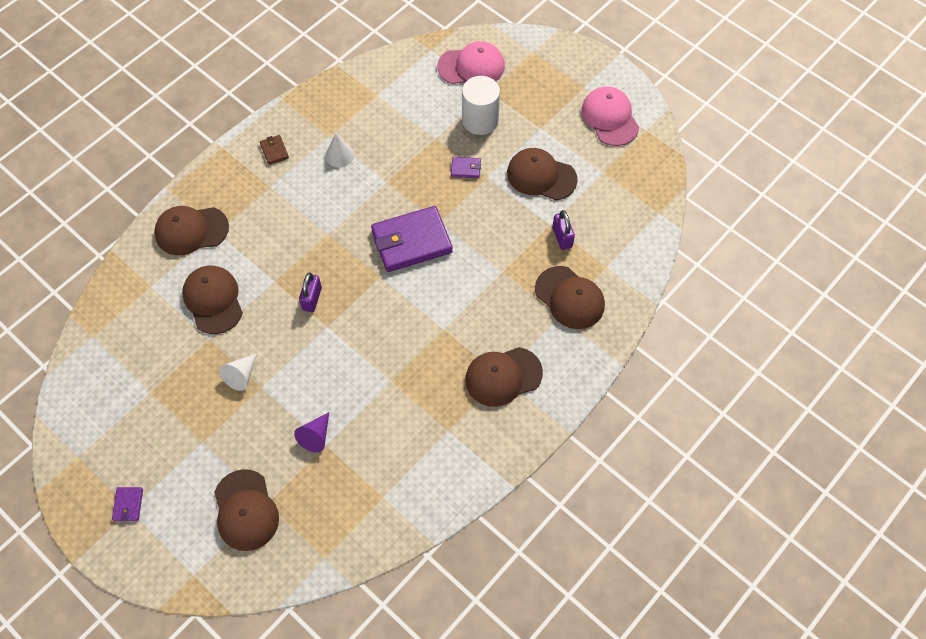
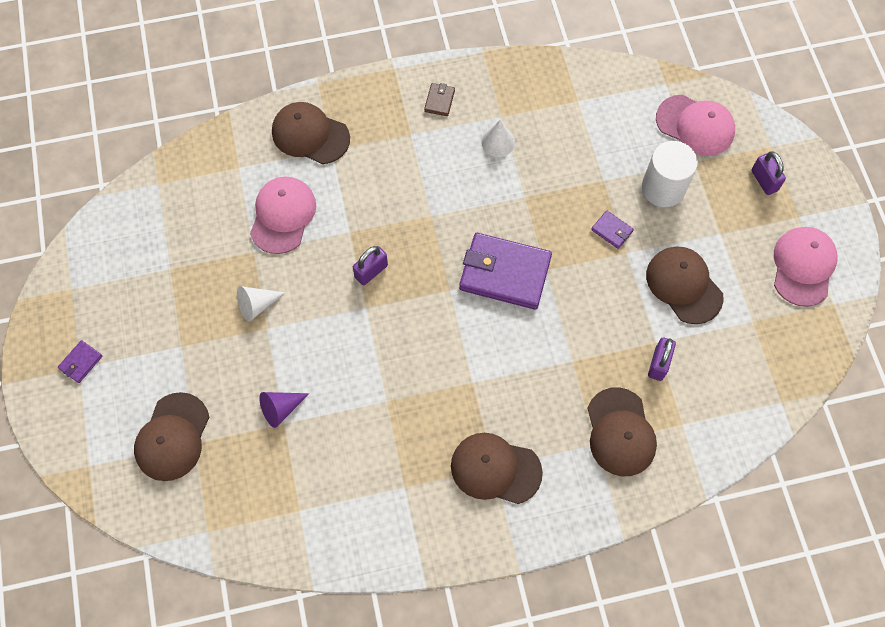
camera: 35 degrees right, 5 degrees up
(213, 300) = (283, 216): brown cap -> pink cap
(544, 77) = (764, 181): none -> purple padlock

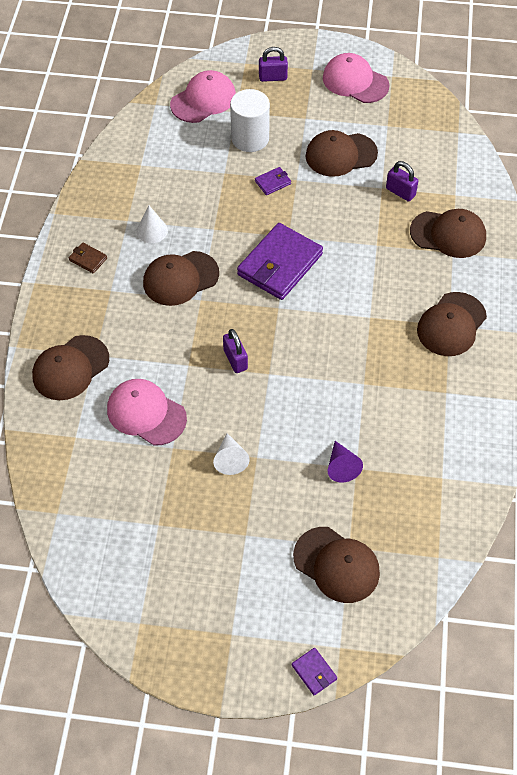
camera: 70 degrees left, 10 degrees down
(81, 362) = (227, 631): purple wallet -> purple wallet (314, 672)
(449, 188) = (180, 278): none -> brown cap

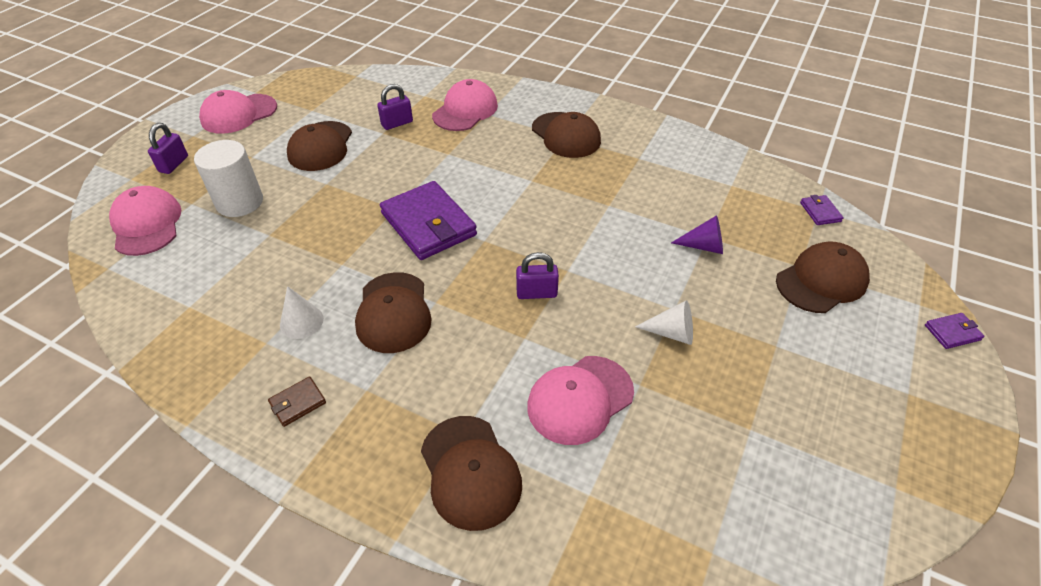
camera: 70 degrees left, 10 degrees down
(273, 182) = (315, 201): purple wallet -> purple wallet (820, 212)
(448, 234) = (465, 110): brown cap -> pink cap

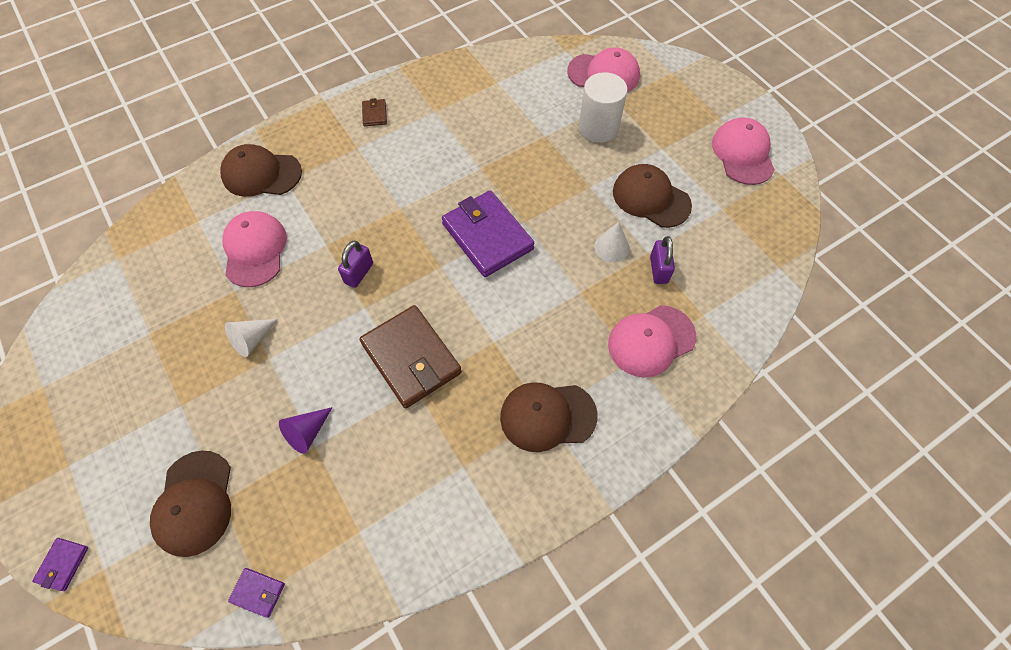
camera: 120 degrees right, 15 degrees up
(174, 164) = (679, 99): purple padlock -> none
(301, 321) = (439, 132): white cone -> white cone (611, 247)
(393, 312) = (409, 181): brown cap -> none
(428, 224) = (487, 236): purple wallet -> purple wallet turned 60 degrees clockwise
(465, 110) = (651, 341): pink cap -> pink cap turned 90 degrees clockwise
(587, 218) = (411, 358): none -> brown wallet

